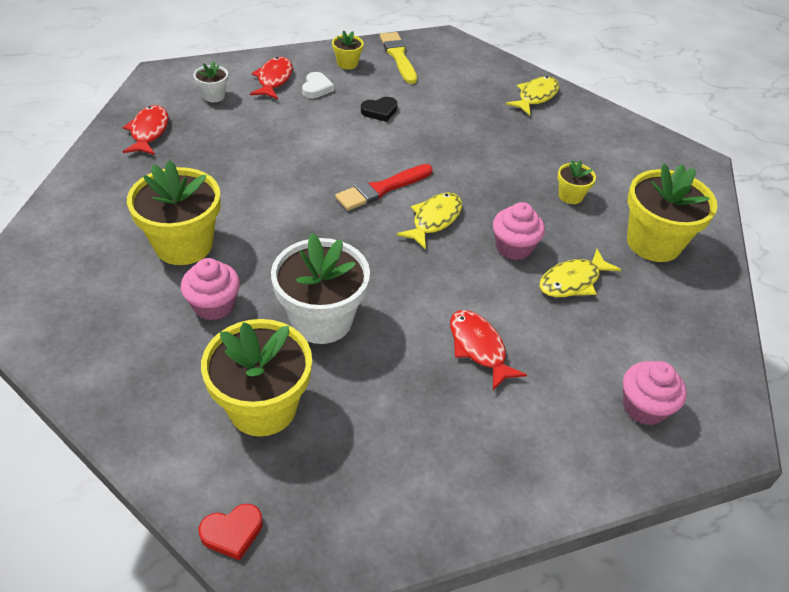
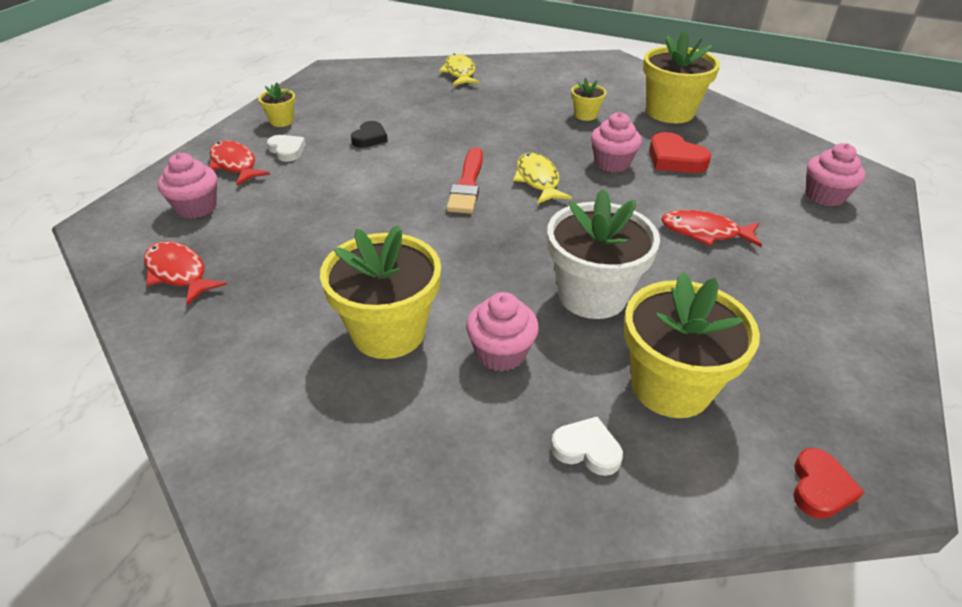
camera: 45 degrees left, 5 degrees down
(163, 391) = (587, 449): none -> white heart
(213, 96) = (196, 207): white flower pot -> pink cupcake
(398, 56) = (316, 96): yellow brush -> none
(572, 281) = (675, 159): yellow fish -> red heart

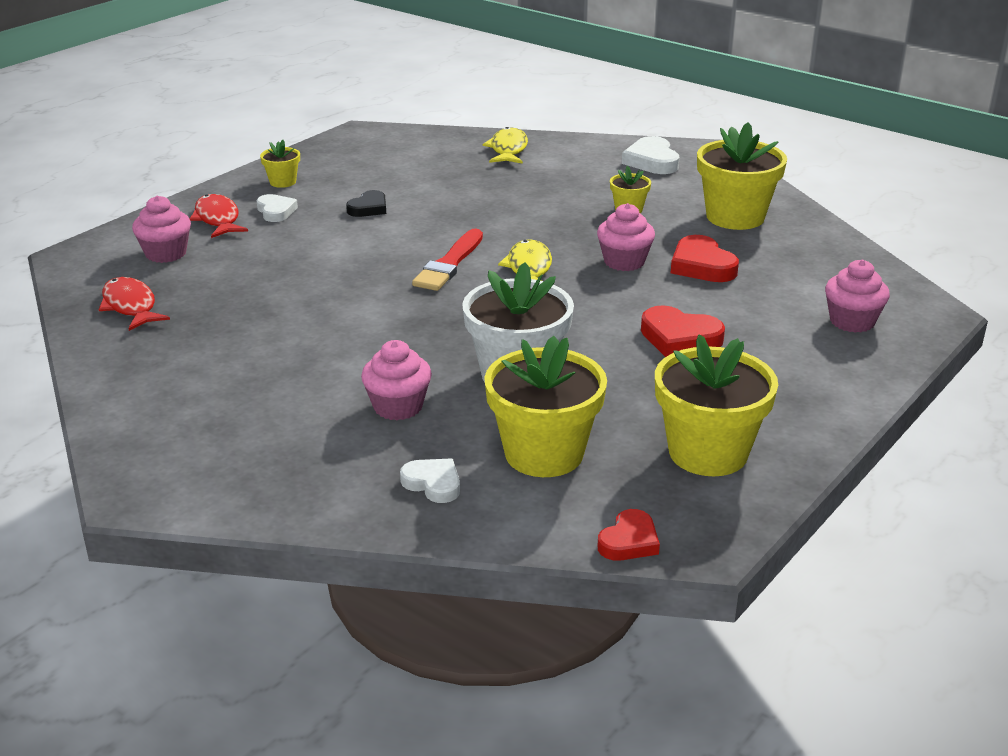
camera: 15 degrees right, 10 degrees down
(388, 332) = (302, 376): yellow flower pot -> yellow flower pot (708, 452)
(576, 72) = (652, 161): none -> white heart
(704, 232) = (679, 338): red fish -> red heart

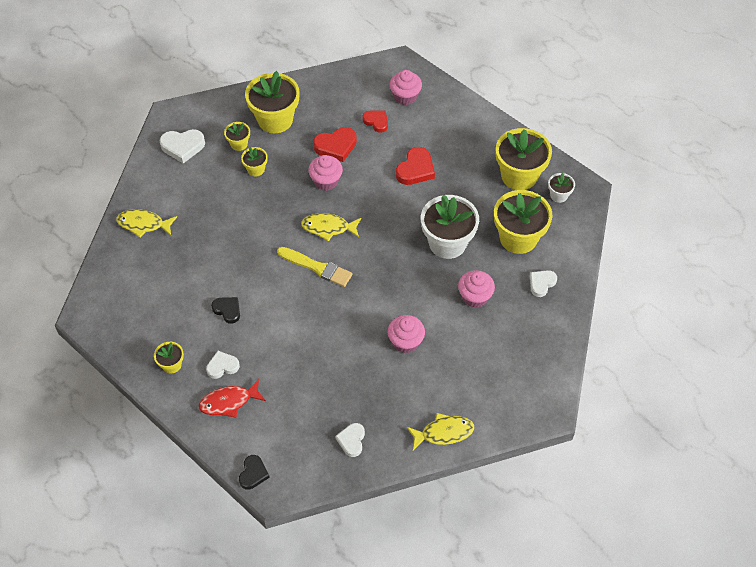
camera: 85 degrees left, 25 degrees up
(101, 241) = (253, 473): none -> black heart
(120, 383) = (444, 432): none -> yellow fish
(130, 306) = (351, 440): red fish -> white heart
(166, 253) = (279, 429): pink cupcake -> pink cupcake (405, 342)
(449, 264) = (317, 267): red brush -> yellow brush
(629, 541) = (583, 214): red heart -> red heart (376, 122)
(671, 506) = (559, 195): none -> white flower pot
(673, 195) = (239, 144): none -> yellow flower pot

